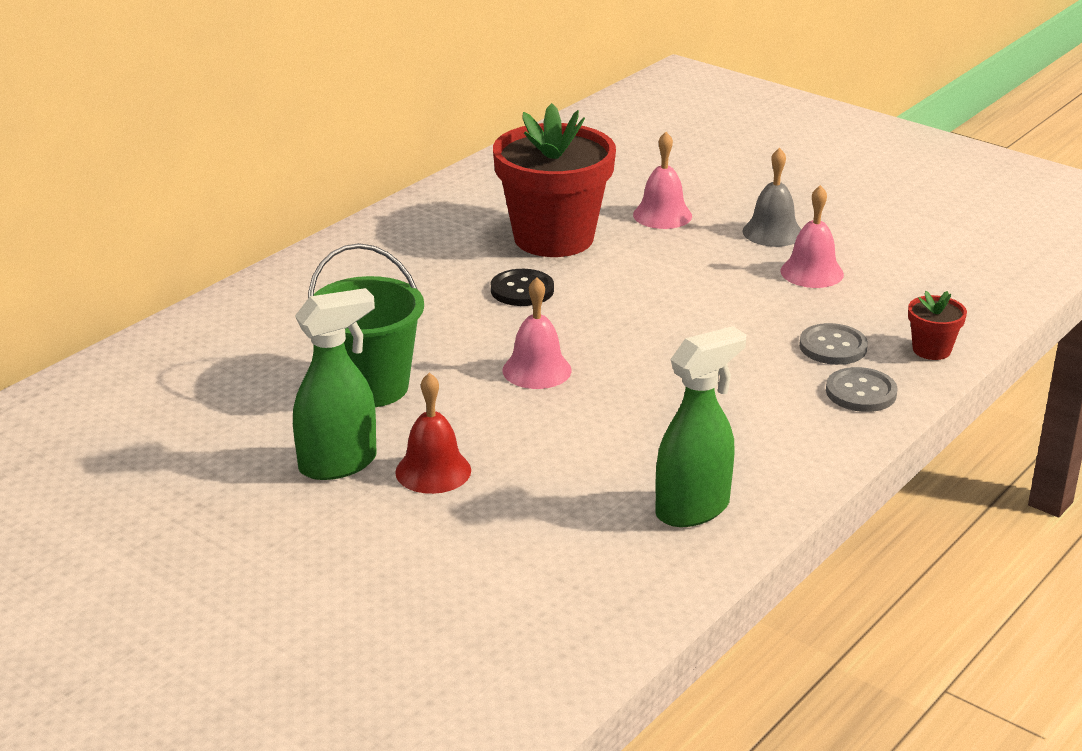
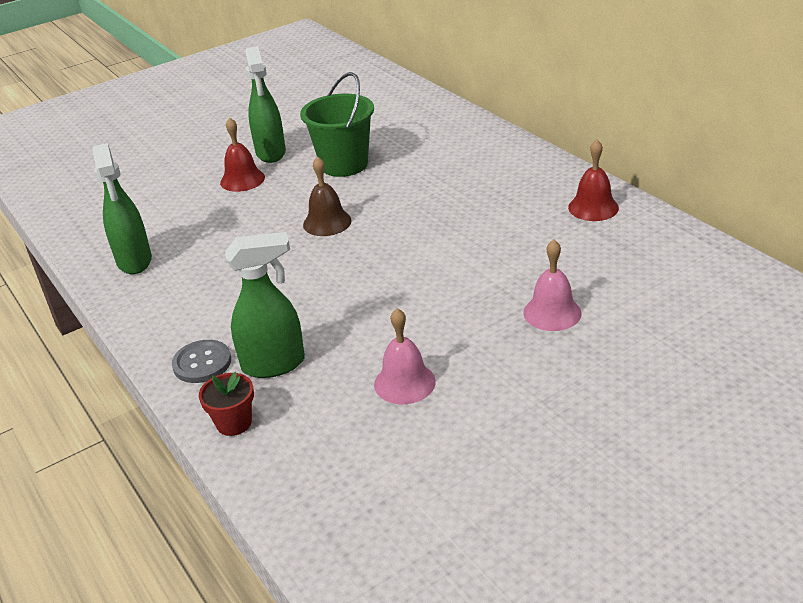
camera: 110 degrees right, 5 degrees up
(453, 208) = (593, 207): none -> red bell
(522, 290) = (441, 227): black button -> none
(537, 370) = (327, 222): pink bell -> brown bell
(553, 238) = (523, 249): red flower pot -> none
(772, 232) = (494, 375): grey bell -> none
(833, 347) = (274, 364): grey button -> green spray bottle

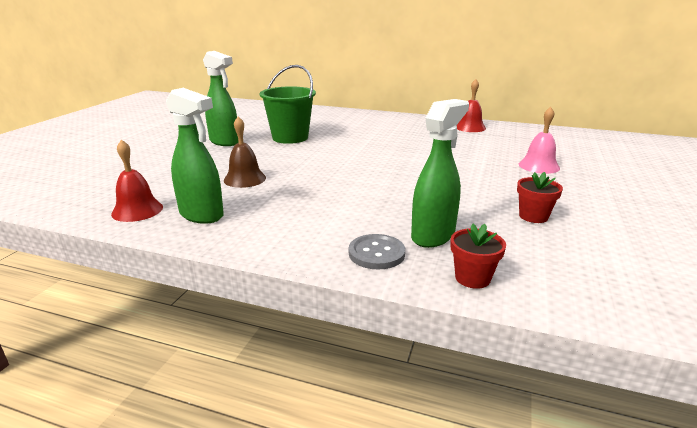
camera: 40 degrees left, 10 degrees down
(242, 180) = (224, 156): red bell -> red bell (137, 210)
(327, 222) = (328, 162): brown bell -> brown bell (245, 179)
(404, 383) = (533, 216): pink bell -> red flower pot

